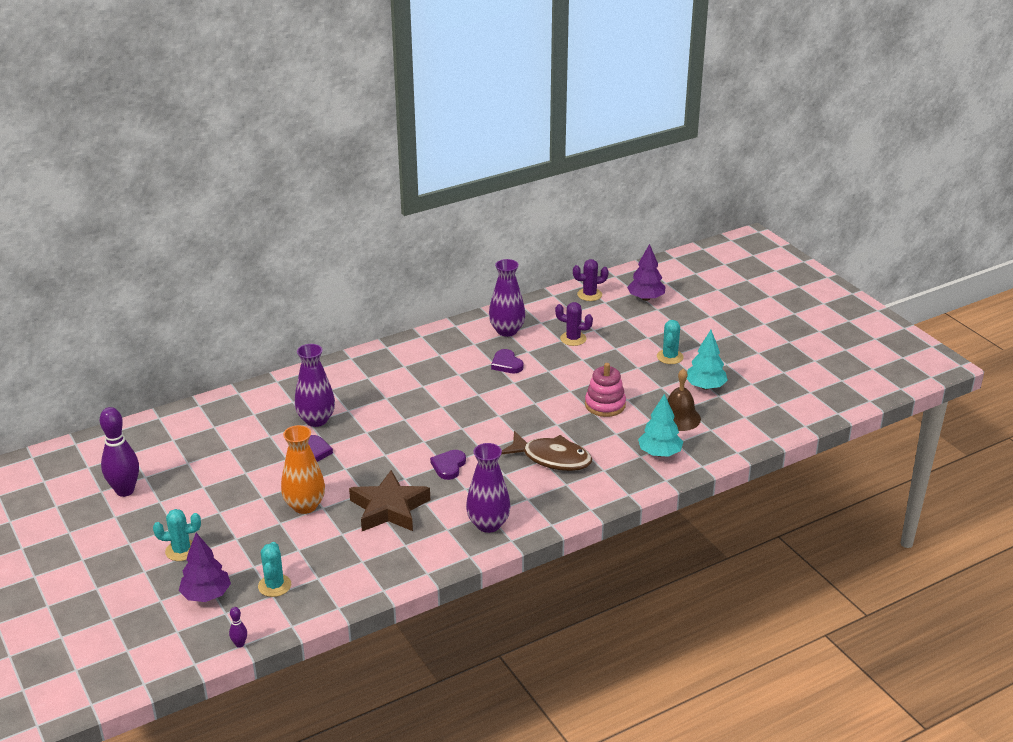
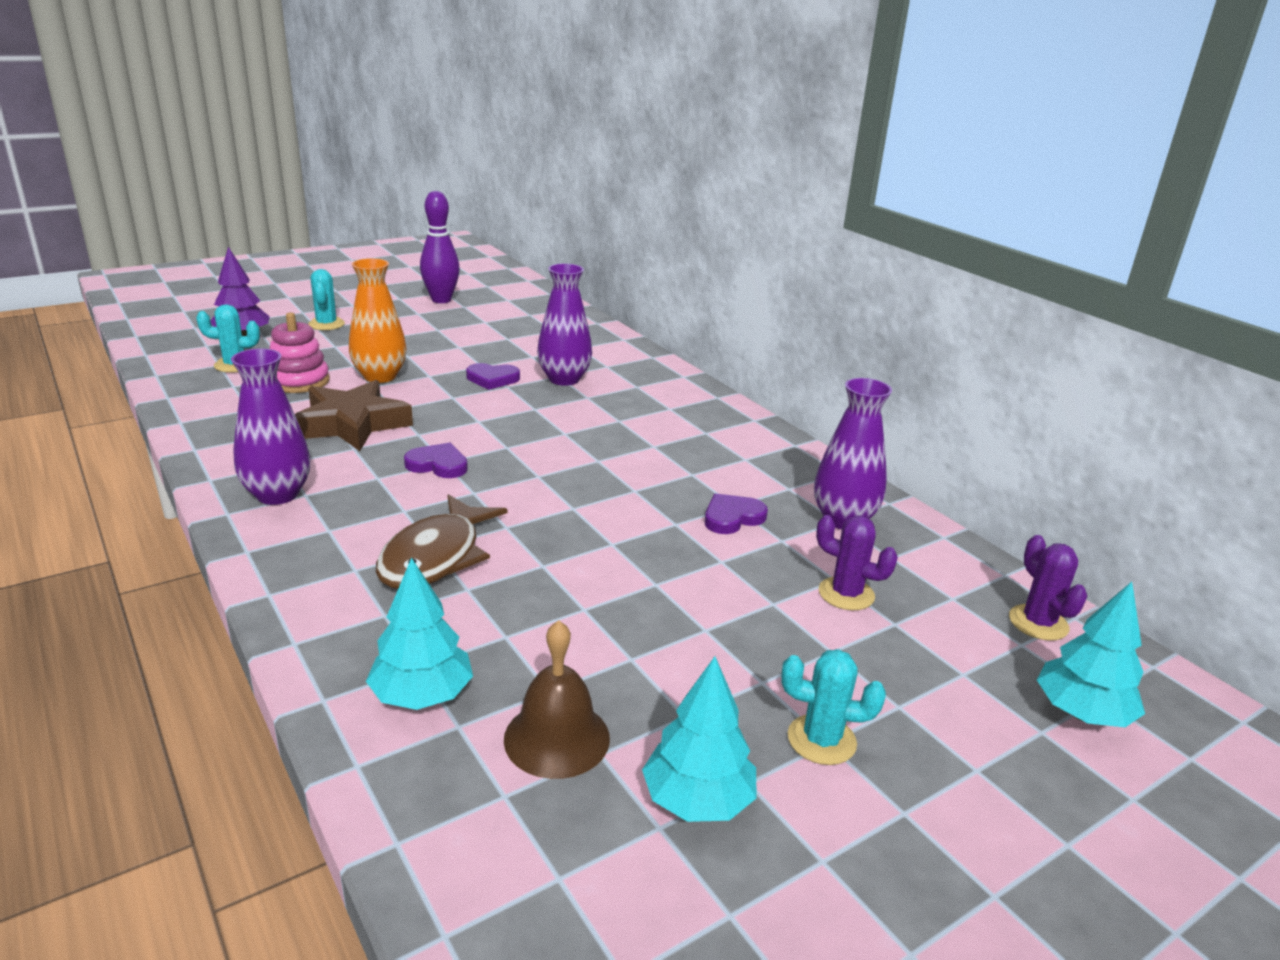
camera: 85 degrees right, 5 degrees down
(240, 644) = (147, 352): purple bowling pin -> none
(573, 339) = (846, 594): purple cactus -> purple cactus turned 75 degrees counterclockwise
(605, 405) = (607, 626): pink stacking toy -> pink stacking toy (299, 381)
(646, 298) = (1081, 713): purple tree -> turquoise tree

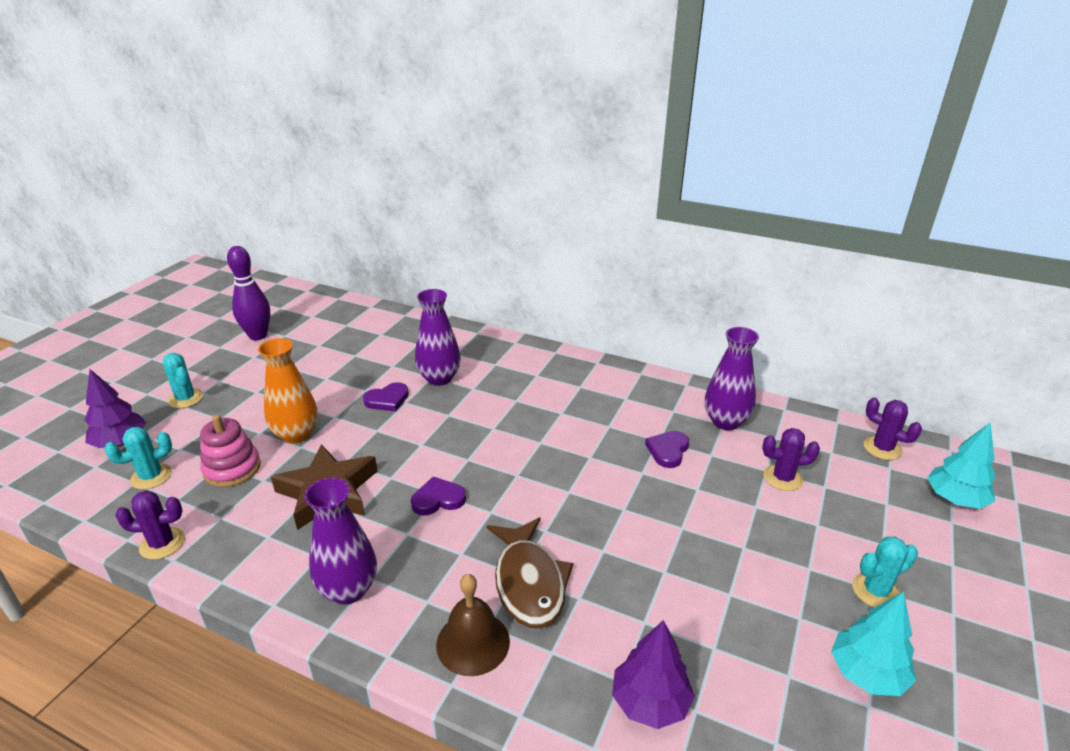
camera: 30 degrees left, 5 degrees up
(186, 409) = (162, 543): none -> purple cactus
(422, 696) = (650, 702): turquoise tree -> purple tree
(557, 738) = (757, 681): brown bell -> brown bell (473, 642)

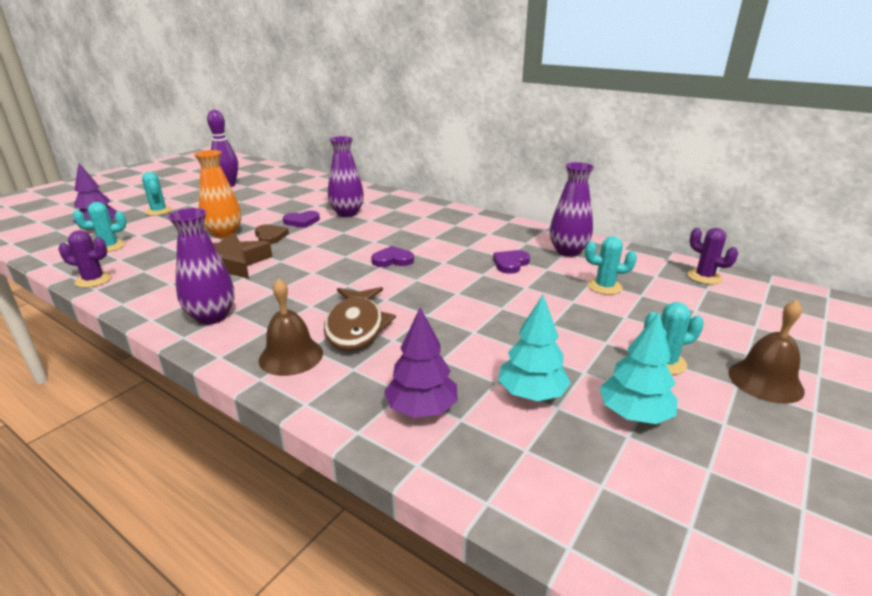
camera: 10 degrees right, 5 degrees down
(232, 469) = (168, 247): pink stacking toy -> none
(358, 433) = (270, 236): none -> brown heart
(438, 499) = (309, 275): purple heart -> purple heart (392, 260)
(783, 478) = (604, 287): purple cactus -> turquoise cactus
(955, 499) = (763, 313): turquoise tree -> turquoise tree (531, 394)
(979, 604) = (765, 381): none -> brown bell

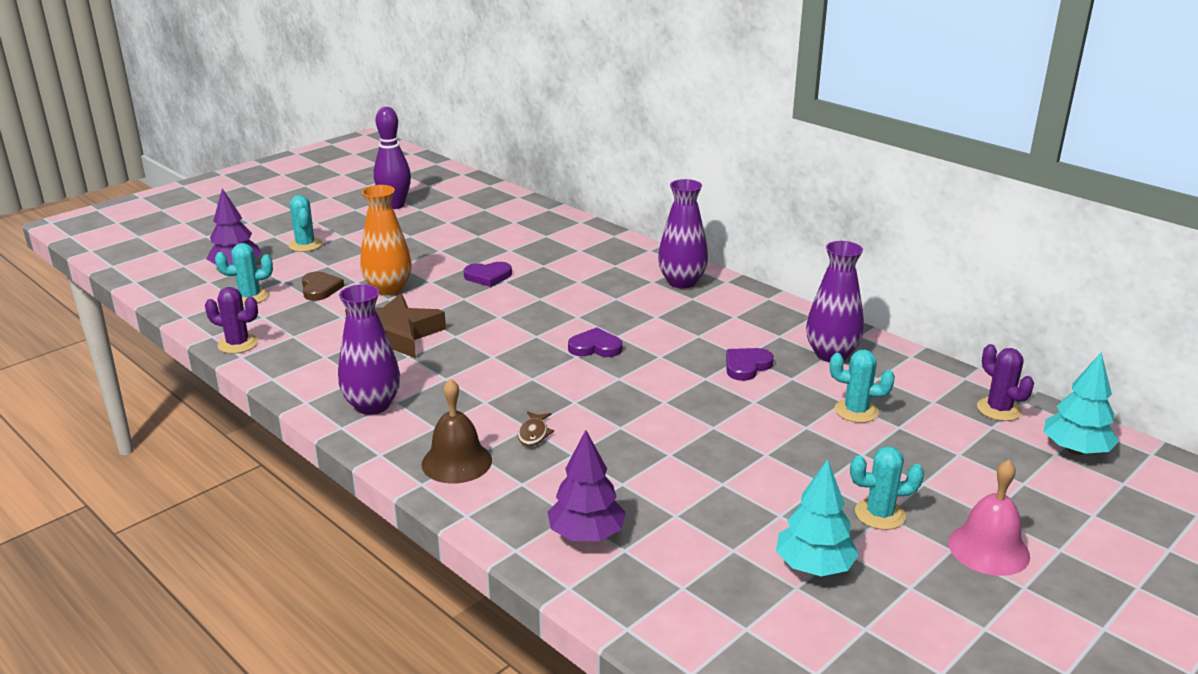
camera: 10 degrees right, 0 degrees up
(270, 236) = (445, 297): brown heart -> brown heart (320, 289)
(347, 213) = (550, 267): purple vase -> purple vase (682, 282)
(356, 326) = (534, 434): brown fish -> brown fish, size x0.44
(531, 394) = (710, 532): turquoise tree -> turquoise tree (1075, 450)
(765, 381) = (988, 549): brown bell -> pink bell

